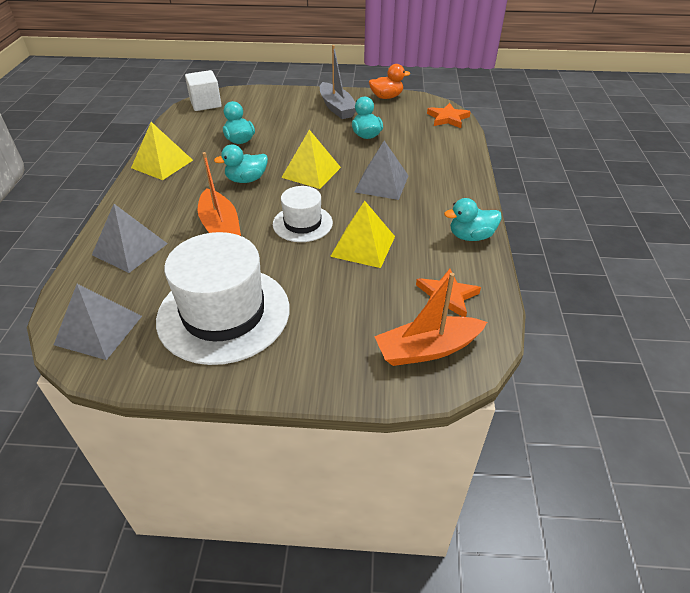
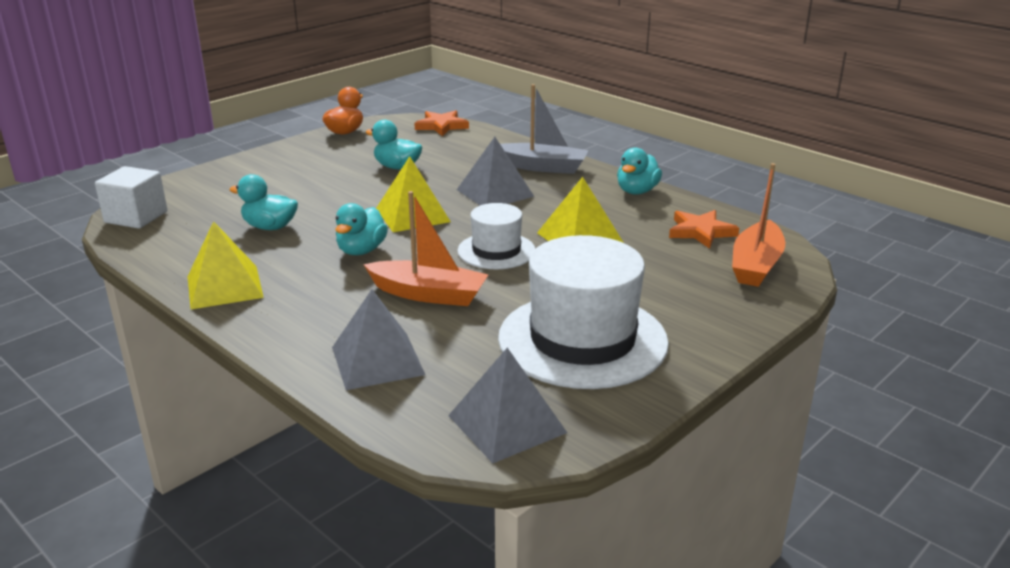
camera: 50 degrees left, 15 degrees down
(337, 108) = (314, 159): grey boat -> grey boat (542, 167)

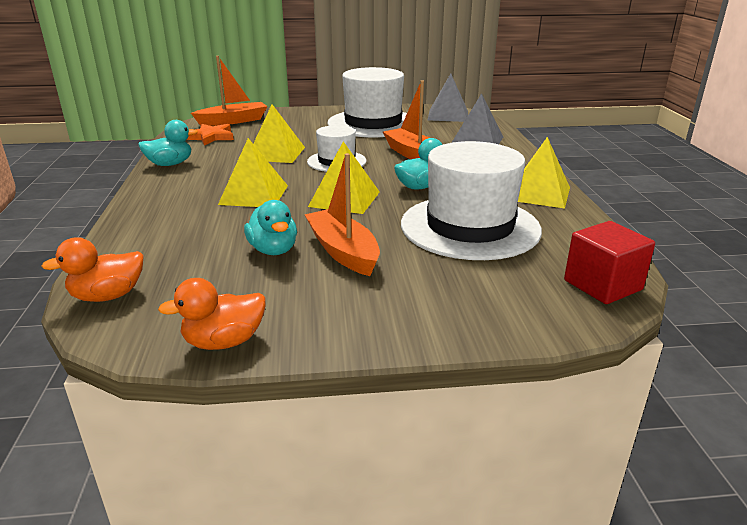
camera: 140 degrees left, 0 degrees up
(136, 217) = (602, 285): white cube -> red cube
(270, 227) = (470, 227): turquoise duck -> white hat
(348, 180) = (343, 251): none -> orange boat
(441, 126) = (108, 296): orange star -> orange duck
(495, 193) = (254, 195): grey pyramid -> yellow pyramid
(542, 167) = (168, 202): grey boat -> none

